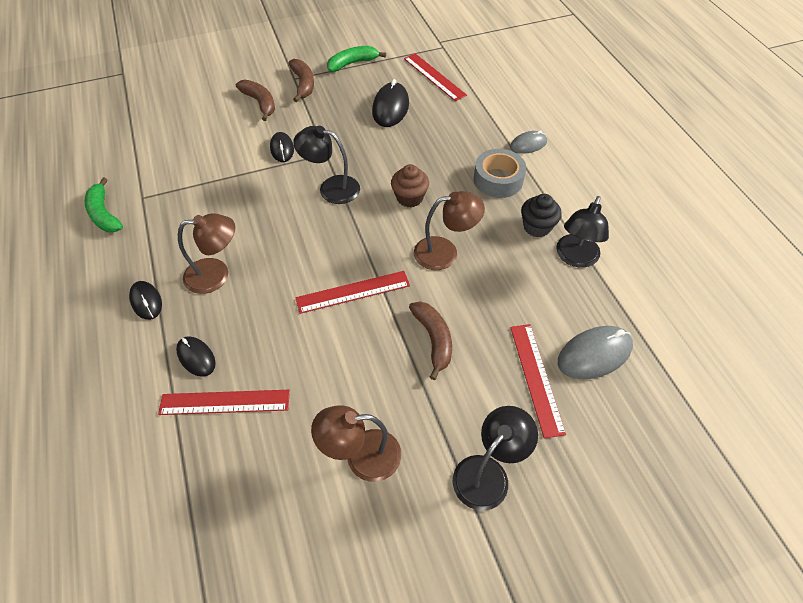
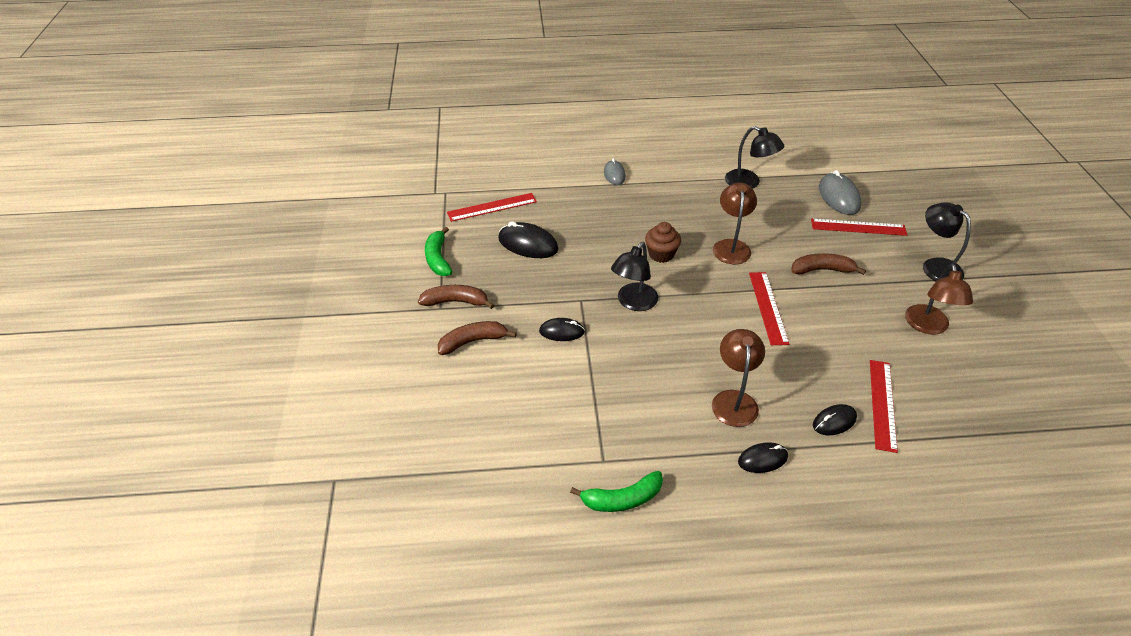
camera: 75 degrees left, 10 degrees down
(498, 180) = (653, 200): grey tape -> none
(537, 227) = (713, 193): black cupcake -> none

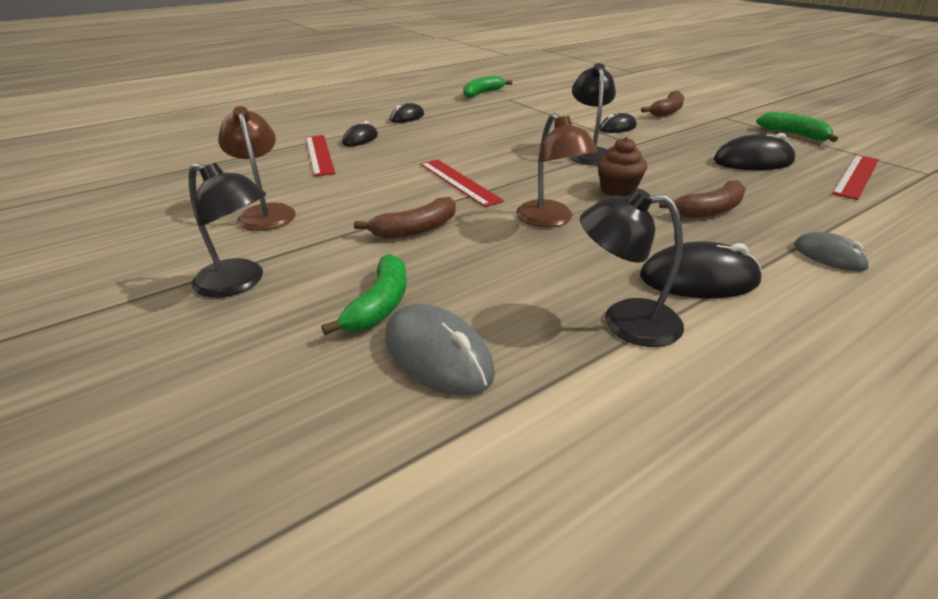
camera: 150 degrees right, 10 degrees down
(456, 302) = (721, 121): brown banana -> brown banana (709, 210)
(693, 187) = (698, 279): none -> black mouse
(734, 400) = (446, 131): brown lamp -> none
(858, 227) = (380, 305): red ruler -> green banana

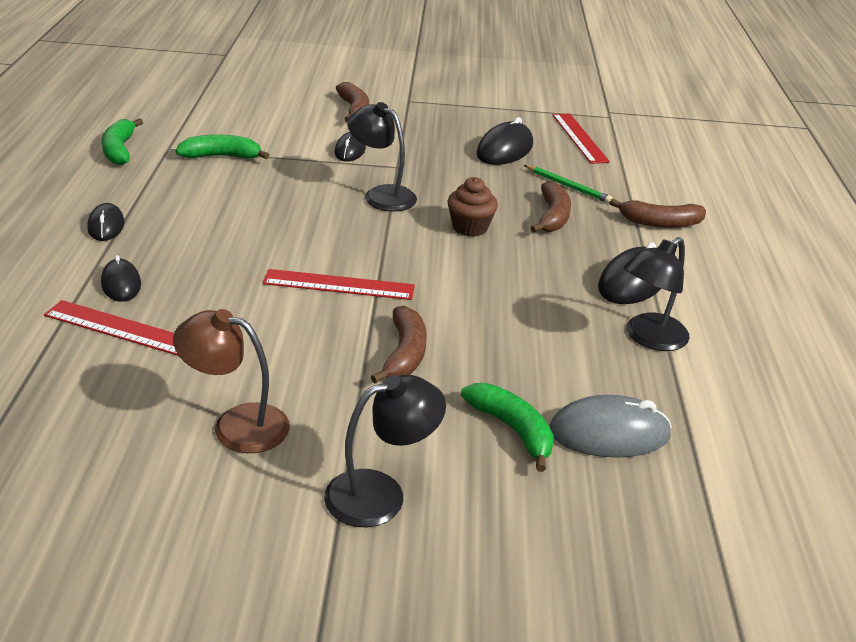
camera: 55 degrees left, 0 degrees up
(550, 220) = (478, 284): brown lamp -> none
(770, 199) = (567, 186): none -> green pencil
(794, 134) = (487, 105): green banana -> green banana (222, 156)
(829, 256) = (659, 223): grey mouse -> brown banana

